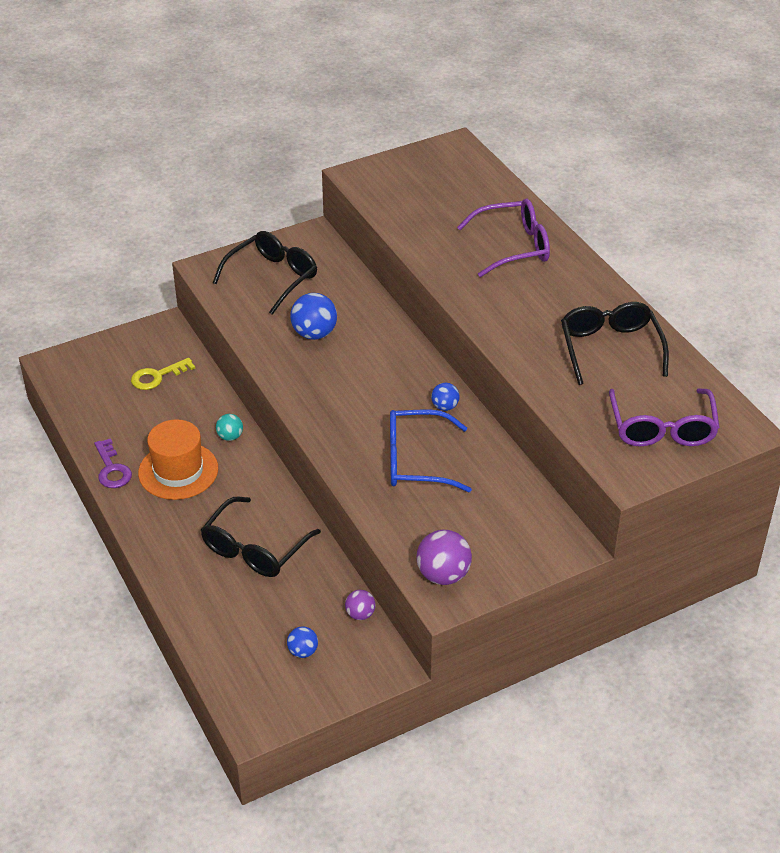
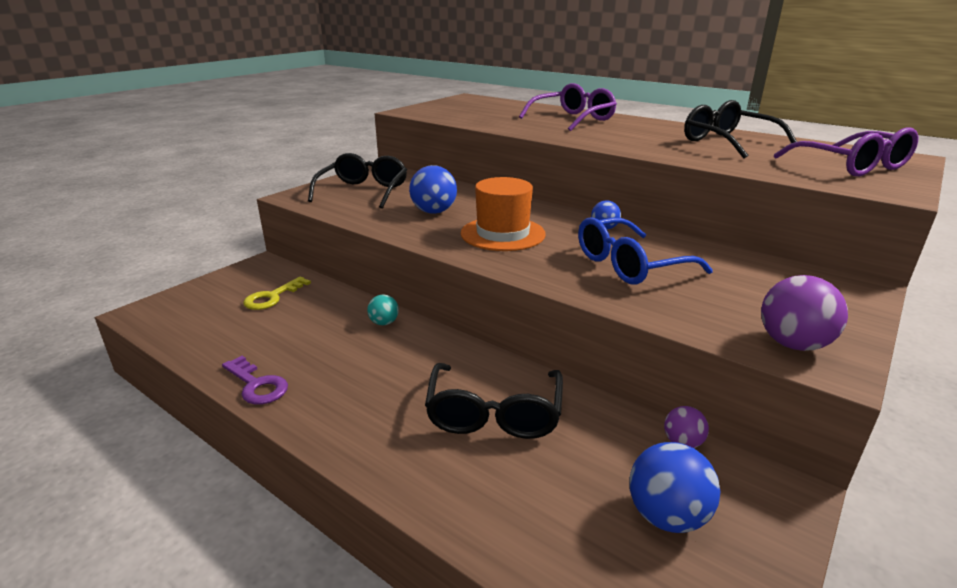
camera: 25 degrees left, 15 degrees down
(178, 471) = (344, 365): orange hat -> orange hat (502, 234)
(303, 651) = (666, 516): blue ball -> blue ball, size x1.74

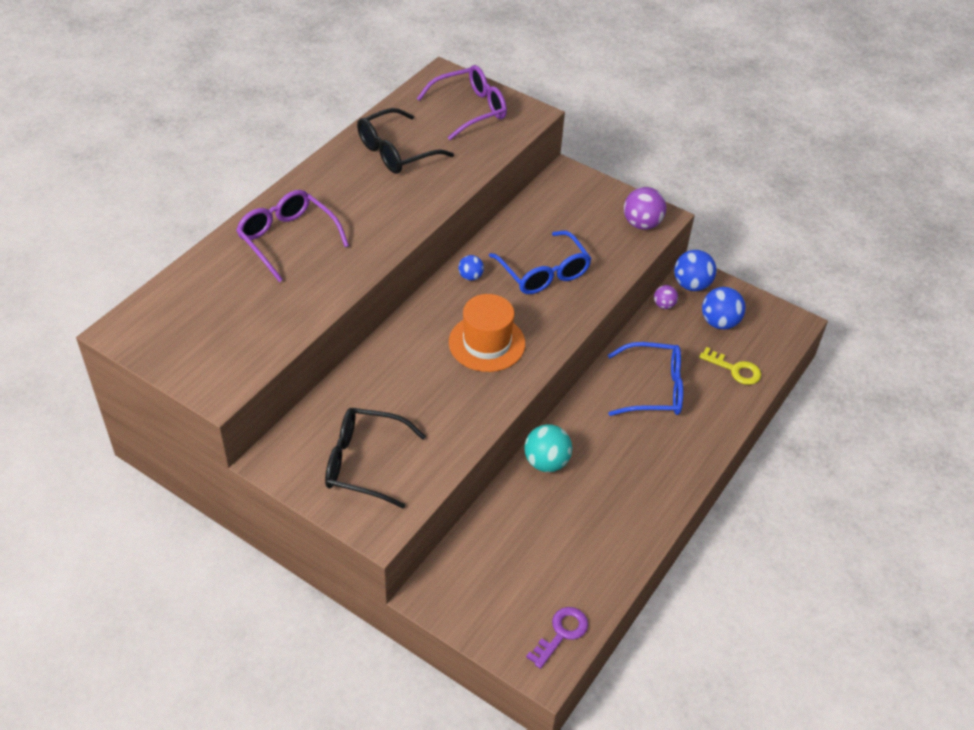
camera: 95 degrees left, 20 degrees up
(257, 385) = (645, 531): purple key -> purple key (561, 633)
(272, 297) = (505, 561): yellow key -> yellow key (735, 369)
(384, 323) = (546, 462): turquoise ball -> turquoise ball, size x1.74
(434, 212) = (431, 394): blue ball -> blue ball (691, 285)
(494, 414) = (654, 389): black glasses -> blue glasses

